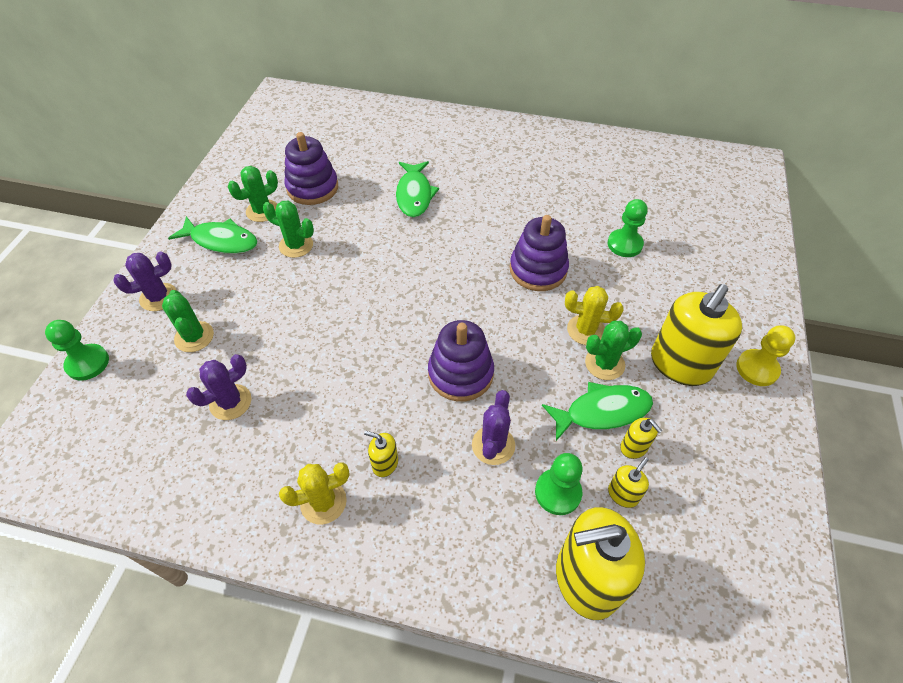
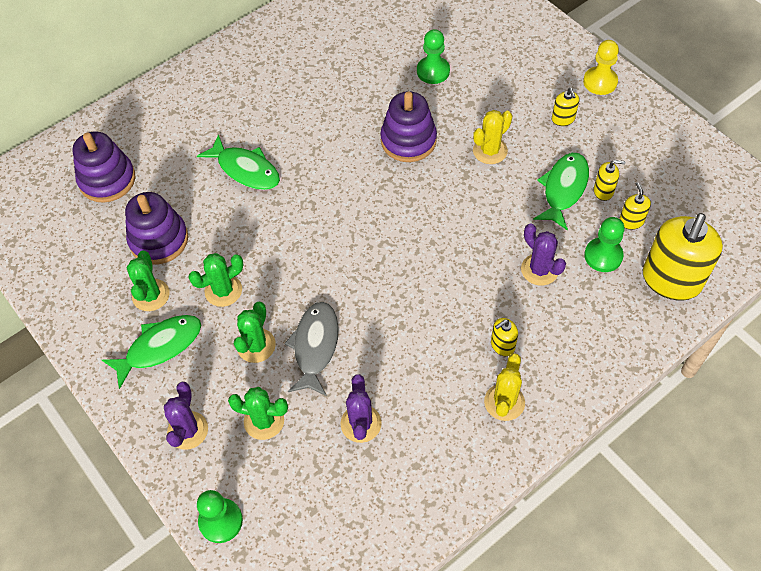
camera: 50 degrees left, 5 degrees up
(285, 328) = (315, 346): none -> grey fish
(460, 374) = (463, 252): purple stacking toy -> purple stacking toy (107, 180)
(604, 364) = (527, 160): green cactus -> green cactus (256, 345)
(680, 364) = (563, 119): yellow soap dispenser -> yellow soap dispenser, size x0.44

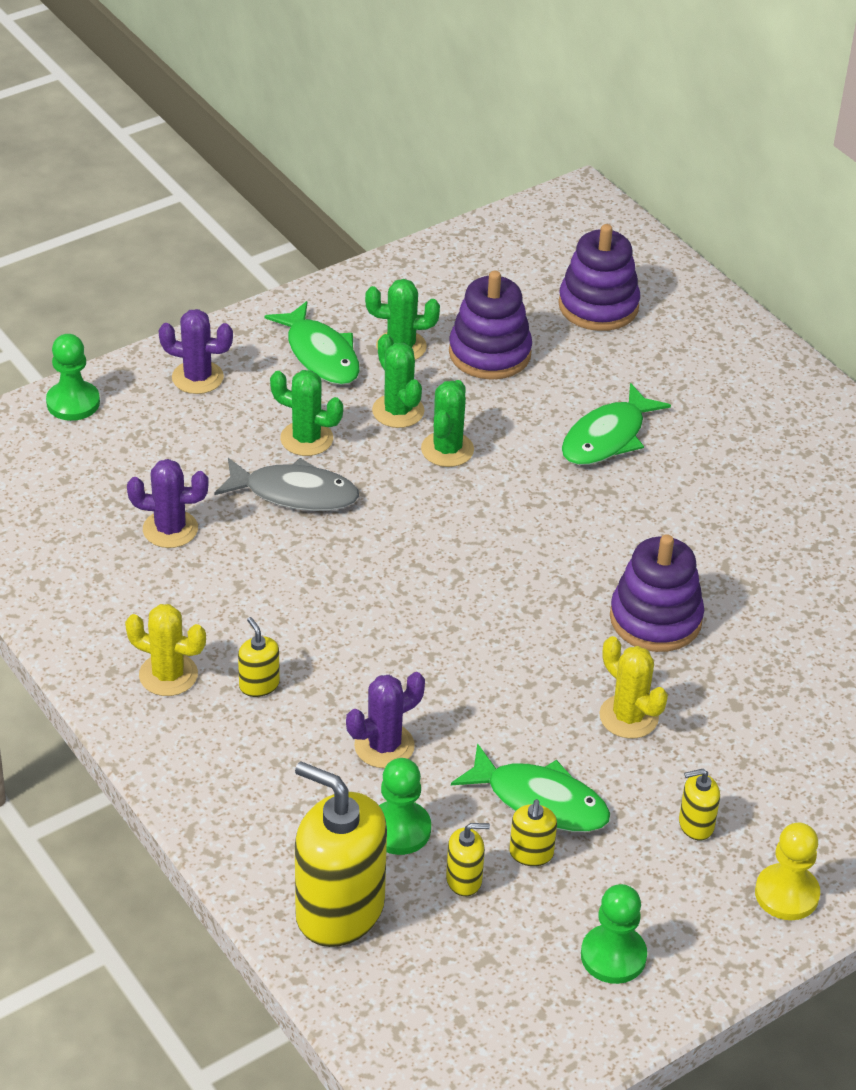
camera: 90 degrees right, 15 degrees down
(264, 421) = (195, 442): green cactus -> green cactus (447, 449)
(433, 71) = (810, 664): green pawn -> green pawn (613, 956)

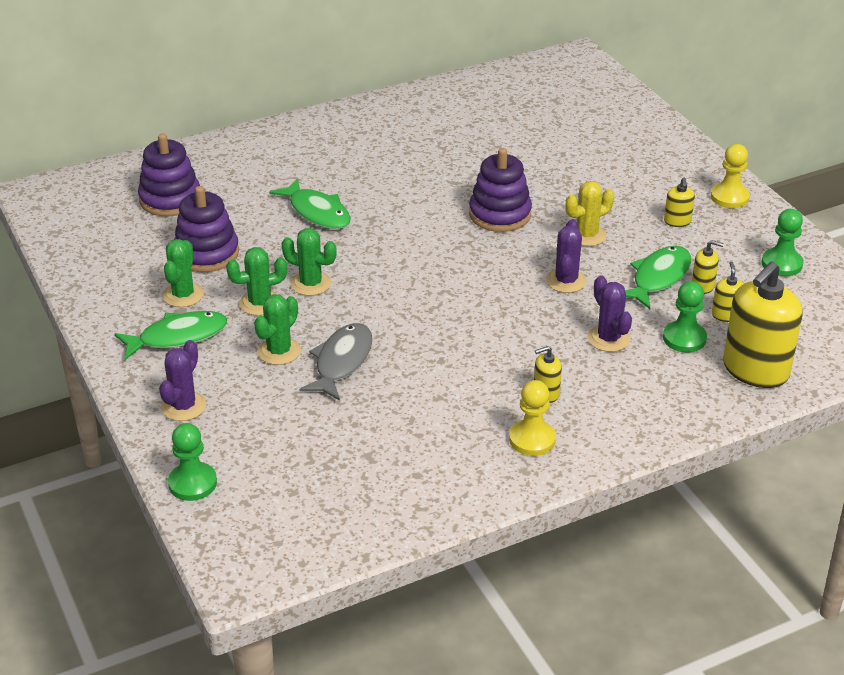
camera: 80 degrees left, 5 degrees down
(168, 675) = (532, 439): yellow cactus -> yellow pawn
(170, 529) = (369, 431): purple cactus -> purple cactus (566, 281)

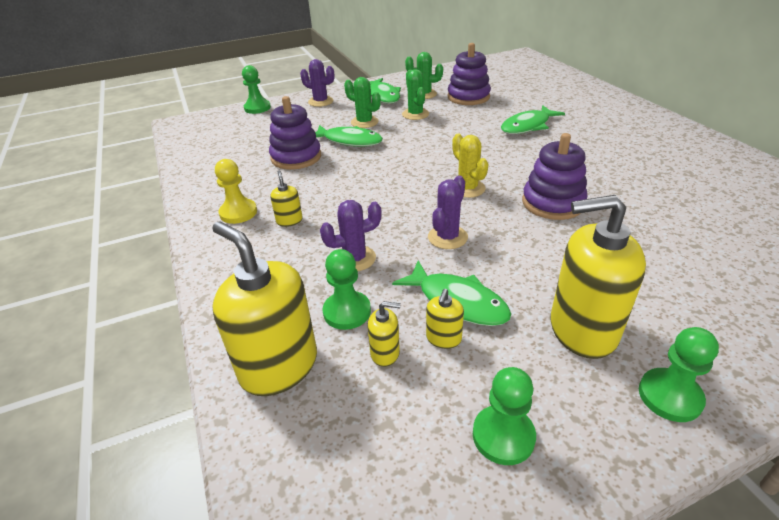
camera: 95 degrees right, 0 degrees up
(170, 199) = (527, 84): purple stacking toy -> purple stacking toy (296, 157)
(311, 283) = (437, 128): green cactus -> none
(341, 362) = (349, 141): grey fish -> green fish
(566, 281) = (447, 237): purple cactus -> purple cactus turned 75 degrees counterclockwise
(586, 235) = (531, 254): yellow cactus -> yellow cactus (467, 188)
(677, 221) = (582, 330): yellow soap dispenser -> yellow soap dispenser, size x2.25
(729, 197) = (670, 396): yellow pawn -> green pawn

